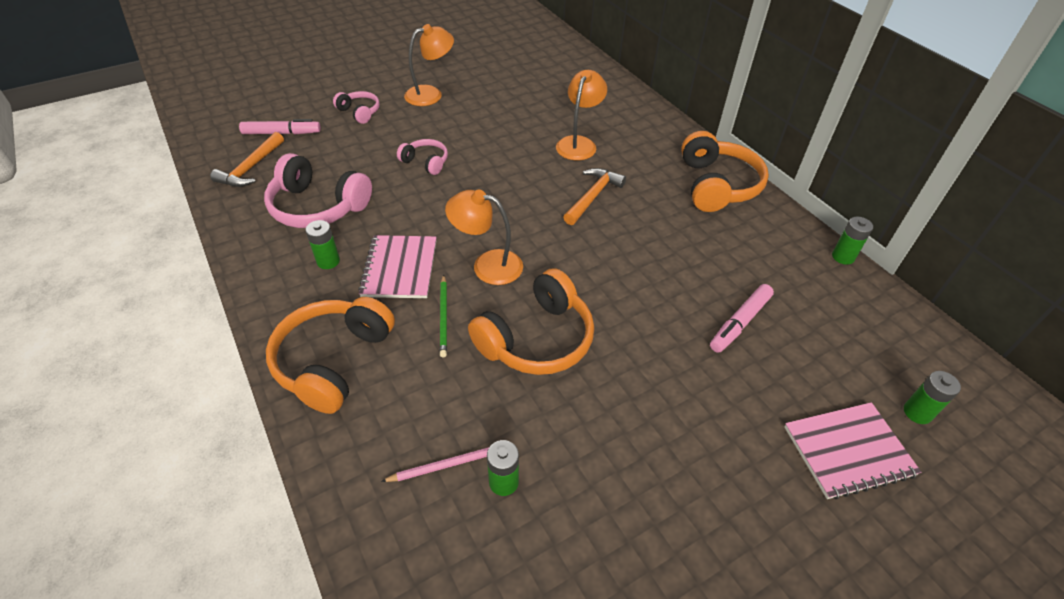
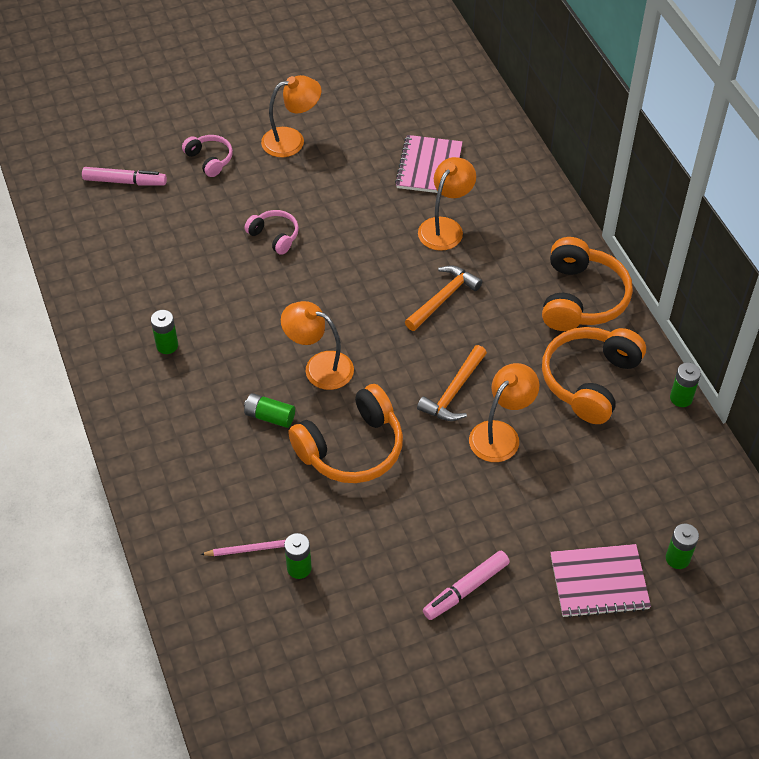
camera: 10 degrees right, 5 degrees up
(251, 168) = (93, 225): orange hammer -> orange hammer (454, 392)
(318, 207) = (160, 281): pink headphones -> none
(333, 361) = (167, 447): orange headphones -> orange headphones (590, 381)
(400, 268) = (234, 361): pink notebook -> pink notebook (429, 167)
(443, 317) = (270, 416): green pencil -> green battery
(686, 307) = (501, 434): none -> orange lamp
(740, 323) = (547, 455): pink marker -> pink marker (466, 589)

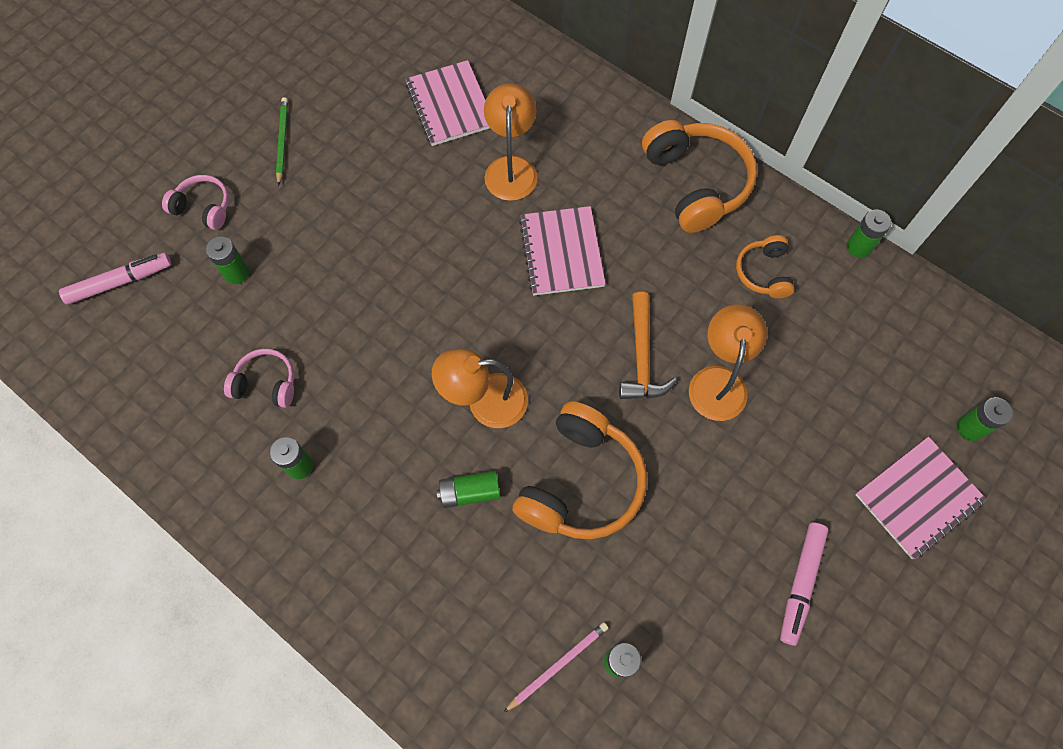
camera: 30 degrees left, 15 degrees up
(204, 210) = (236, 273): none -> green battery
(274, 236) = (336, 267): pink headphones -> pink headphones (266, 383)
(292, 140) = (282, 141): orange lamp -> green pencil
(443, 298) = (561, 252): orange hammer -> pink notebook
(590, 381) = (763, 273): orange headphones -> orange headphones, size x0.53

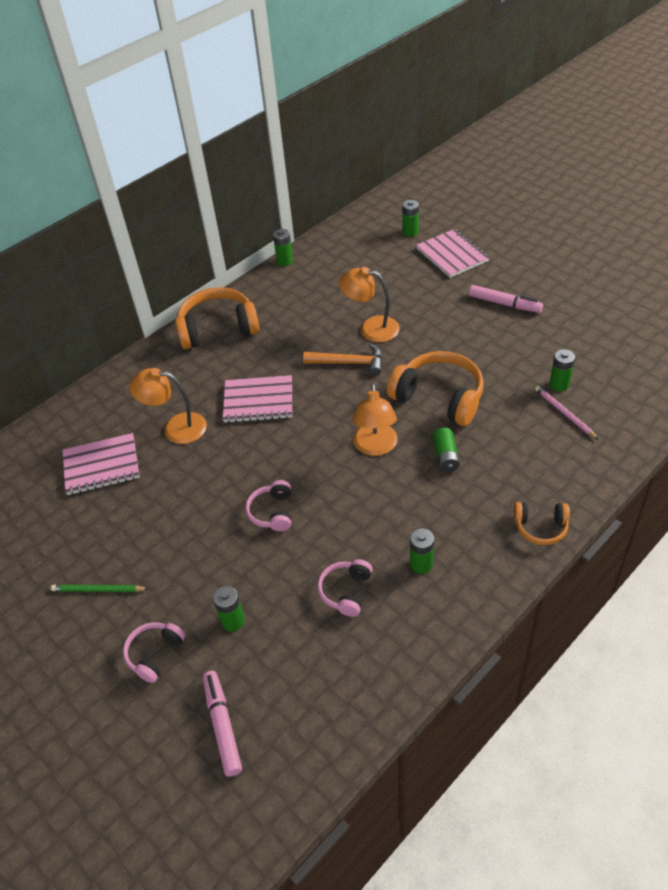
camera: 80 degrees left, 20 degrees down
(380, 292) = (272, 512): none -> pink headphones
(763, 273) = (295, 302): orange headphones -> orange headphones (540, 527)

